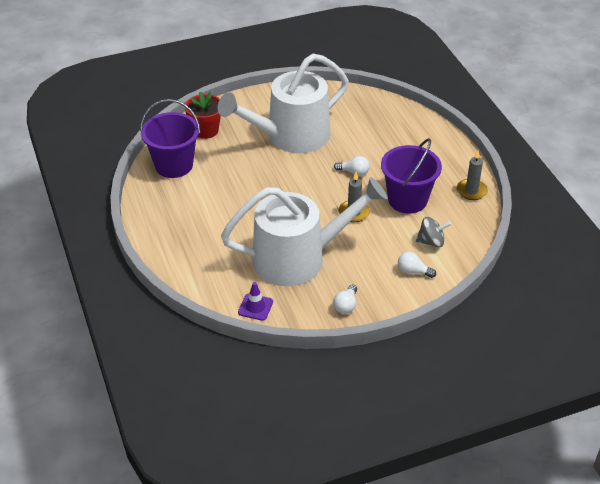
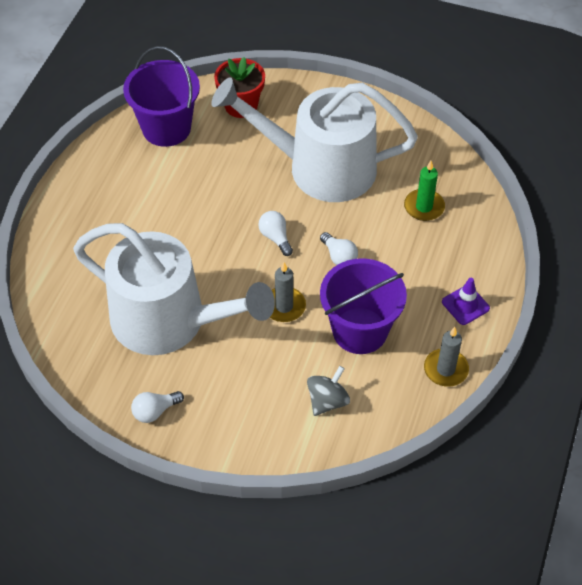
camera: 40 degrees right, 10 degrees up
(255, 307) = (69, 347): purple traffic cone -> purple traffic cone (465, 305)
(370, 124) = (424, 207): none -> green candle
(413, 271) = (267, 423): white light bulb -> white light bulb (275, 237)
(431, 242) = (327, 401): grey spinning top -> grey spinning top turned 90 degrees counterclockwise

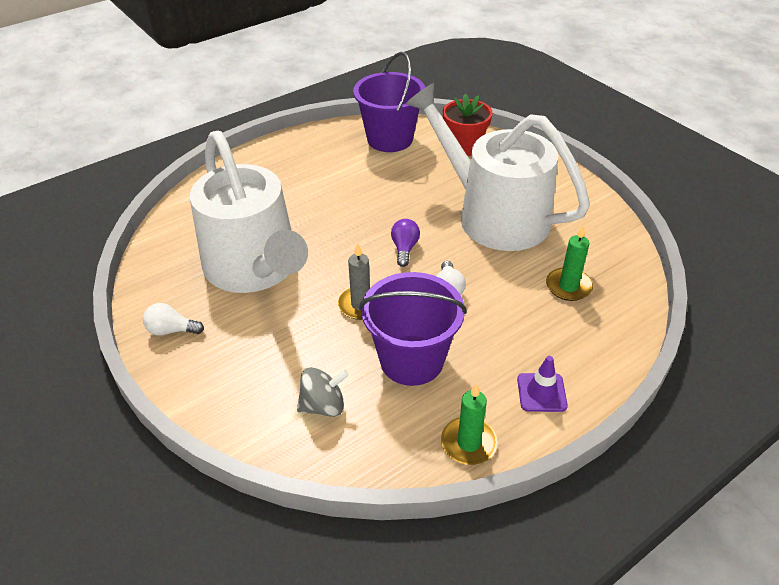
camera: 35 degrees right, 10 degrees down
(275, 237) = (404, 249): white light bulb -> purple light bulb
(445, 369) = (468, 443): grey candle -> green candle

